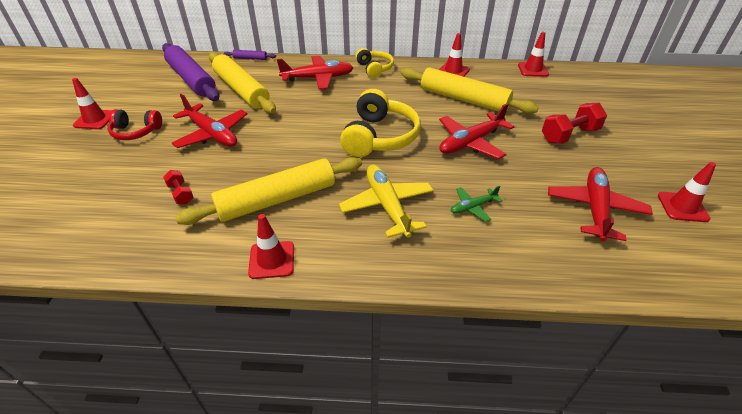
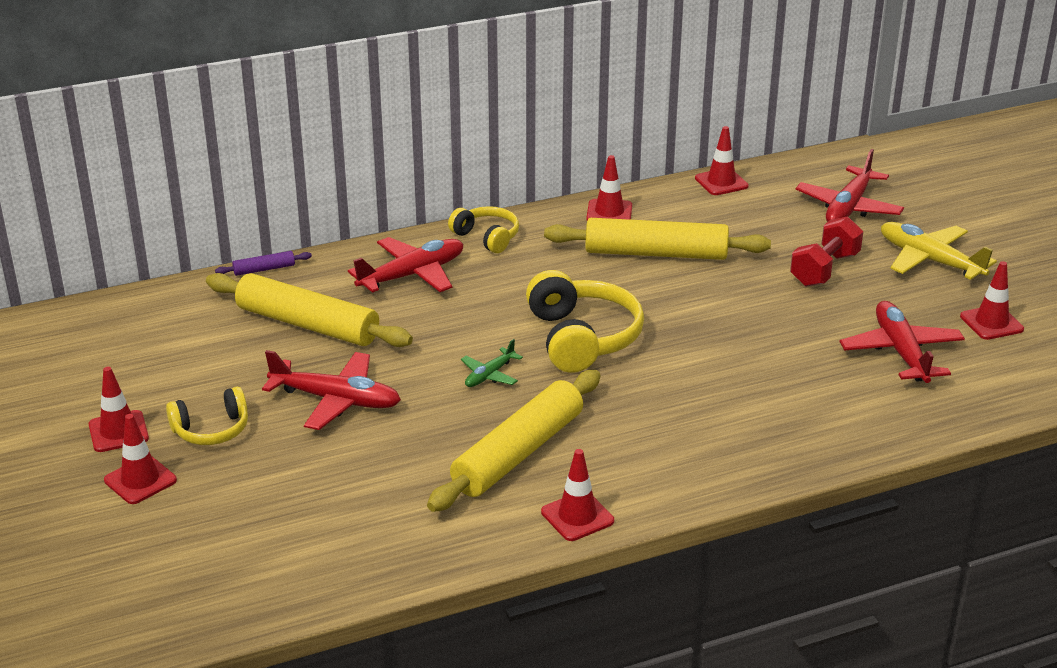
camera: 25 degrees left, 10 degrees down
(72, 149) = (140, 480): none -> red traffic cone
(136, 132) = (211, 430): red headphones -> yellow headphones
(181, 194) = (381, 485): red dumbbell -> none
(191, 79) = (202, 329): purple rolling pin -> none
(387, 205) = (662, 419): yellow plane -> yellow plane (929, 260)
(470, 142) = (708, 313): red plane -> red plane (848, 207)
(472, 207) = (765, 391): green plane -> green plane (489, 375)

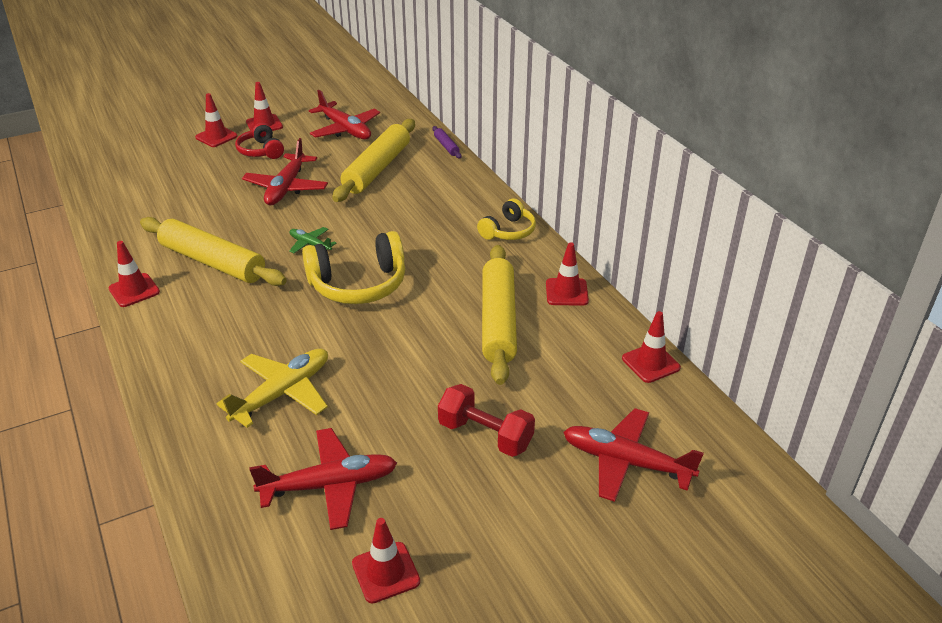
camera: 85 degrees right, 5 degrees up
(211, 430) = (261, 151): yellow headphones -> red headphones
(412, 275) = (446, 202): red plane -> red plane (345, 129)
(929, 260) = (518, 527): yellow plane -> yellow plane (283, 393)

